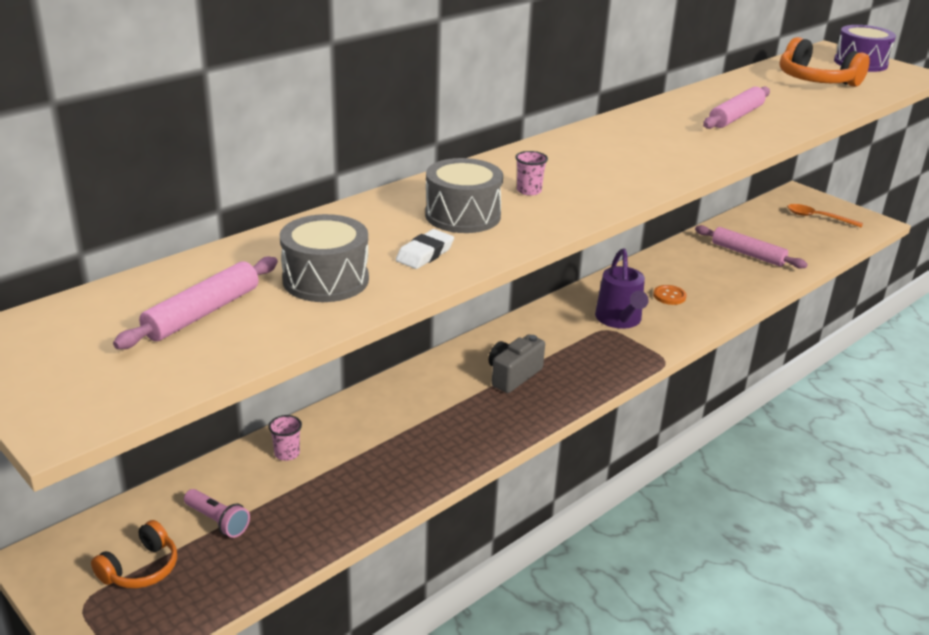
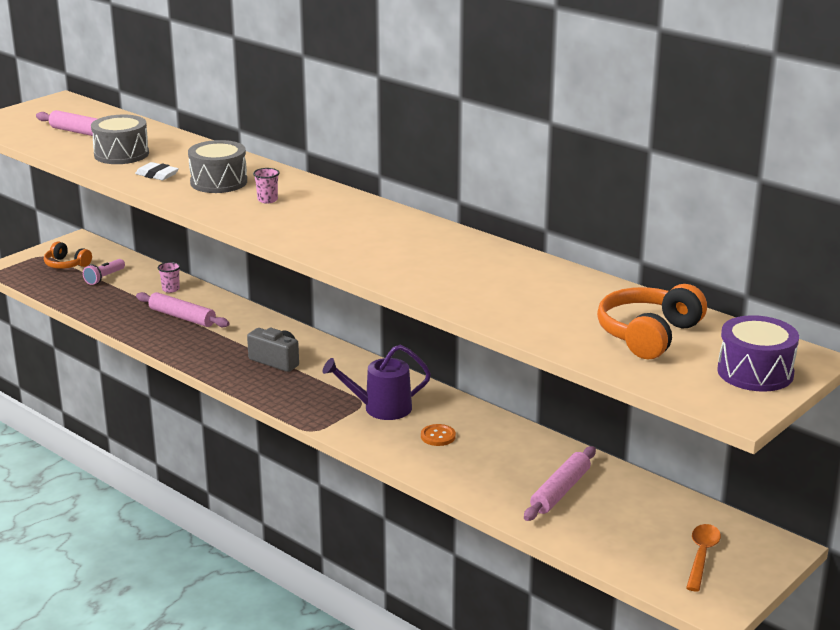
camera: 85 degrees right, 5 degrees down
(735, 116) = (485, 282): pink rolling pin -> pink rolling pin (182, 317)

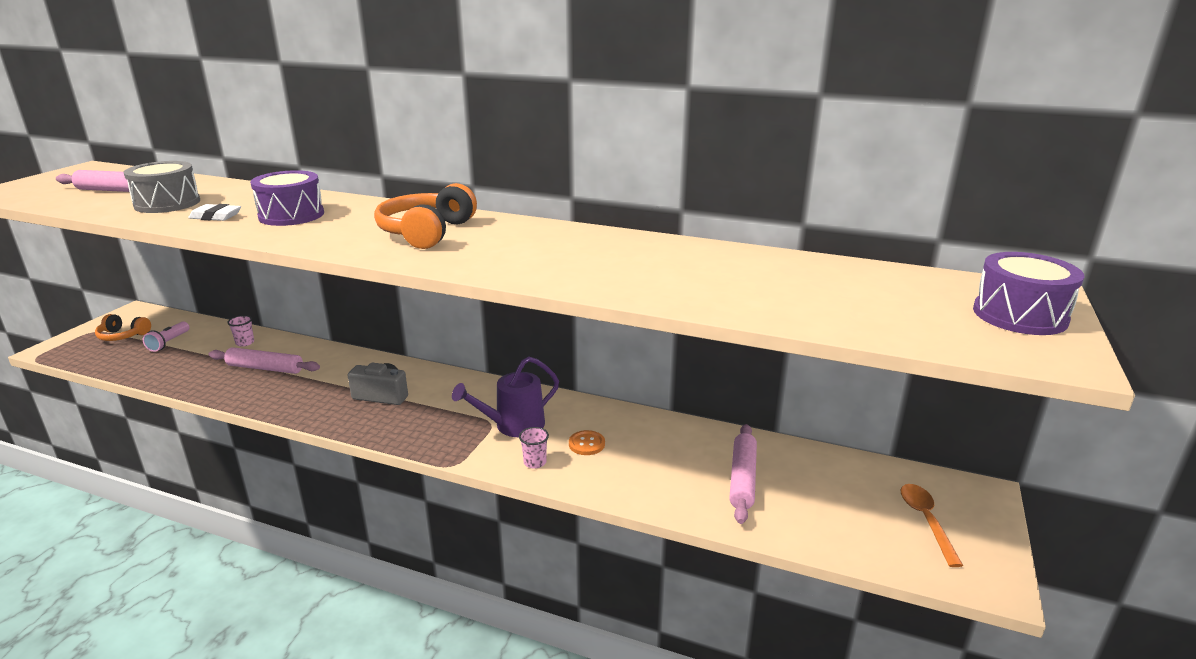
camera: 20 degrees left, 0 degrees up
(218, 182) = (291, 215): grey drum -> purple drum
(267, 200) = (355, 224): pink cup -> pink cup (535, 462)
(648, 335) = (870, 295): orange headphones -> orange headphones (427, 232)

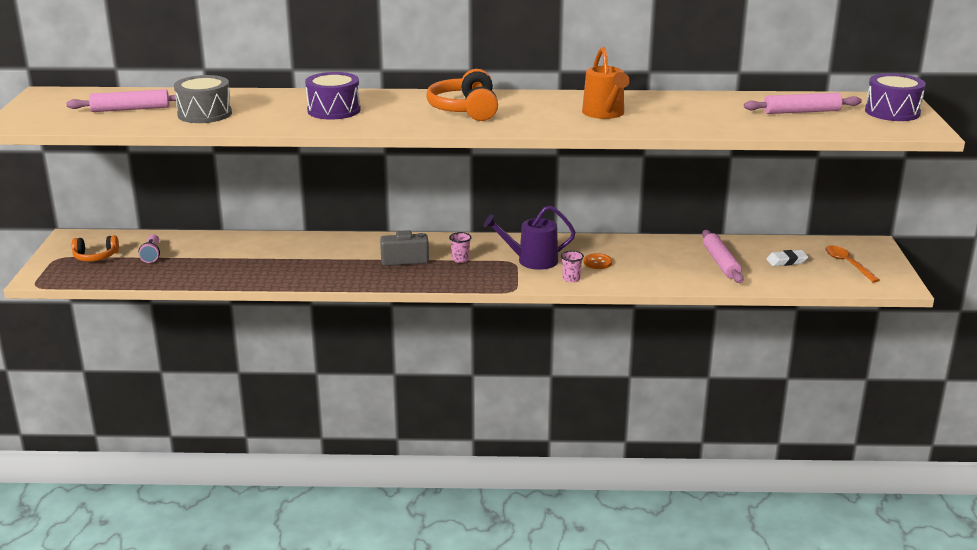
camera: 20 degrees left, 0 degrees up
(216, 217) = (272, 119): white eraser -> white eraser (786, 261)
(245, 343) = (227, 244): pink cup -> pink cup (460, 259)
(265, 368) = (275, 258): pink rolling pin -> pink rolling pin (801, 112)
(514, 425) = (532, 261): purple watering can -> purple watering can turned 45 degrees clockwise
(583, 259) = (604, 114): none -> orange watering can

